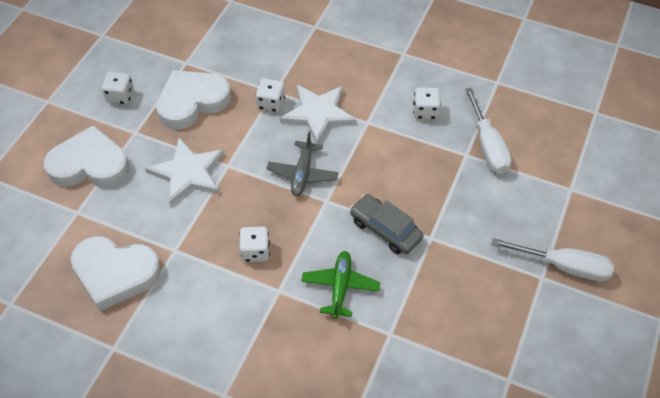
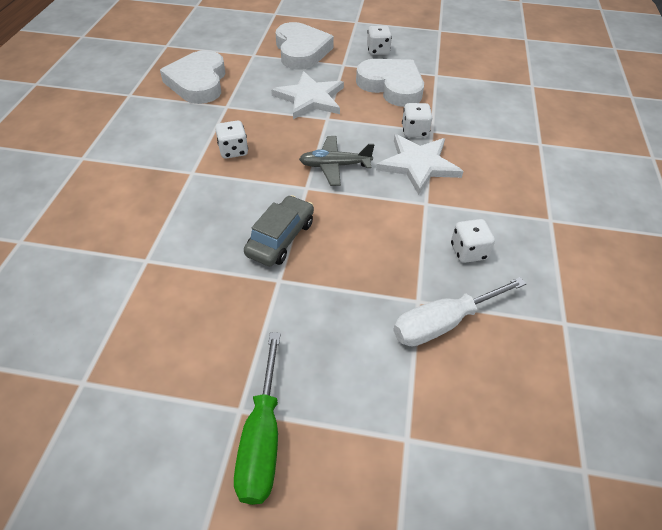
camera: 75 degrees right, 5 degrees down
(340, 287) = (200, 213): green plane -> none
(564, 267) = (262, 438): white screwdriver -> green screwdriver

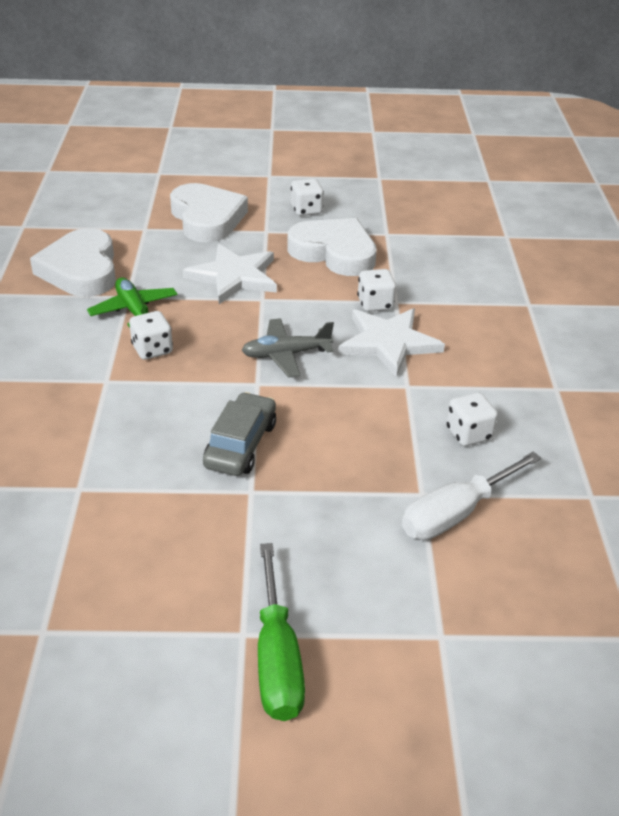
camera: 10 degrees left, 10 degrees down
(228, 118) = (134, 310): none -> green plane

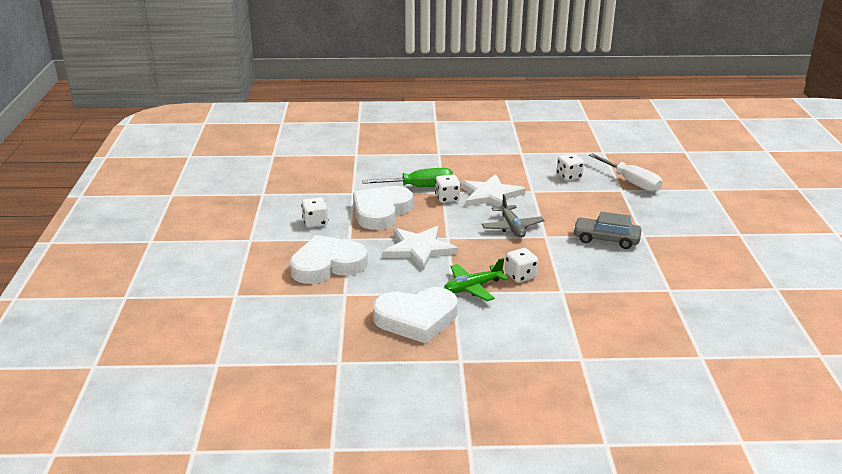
camera: 90 degrees left, 10 degrees down
(277, 658) = (748, 225): green screwdriver -> green screwdriver (419, 187)

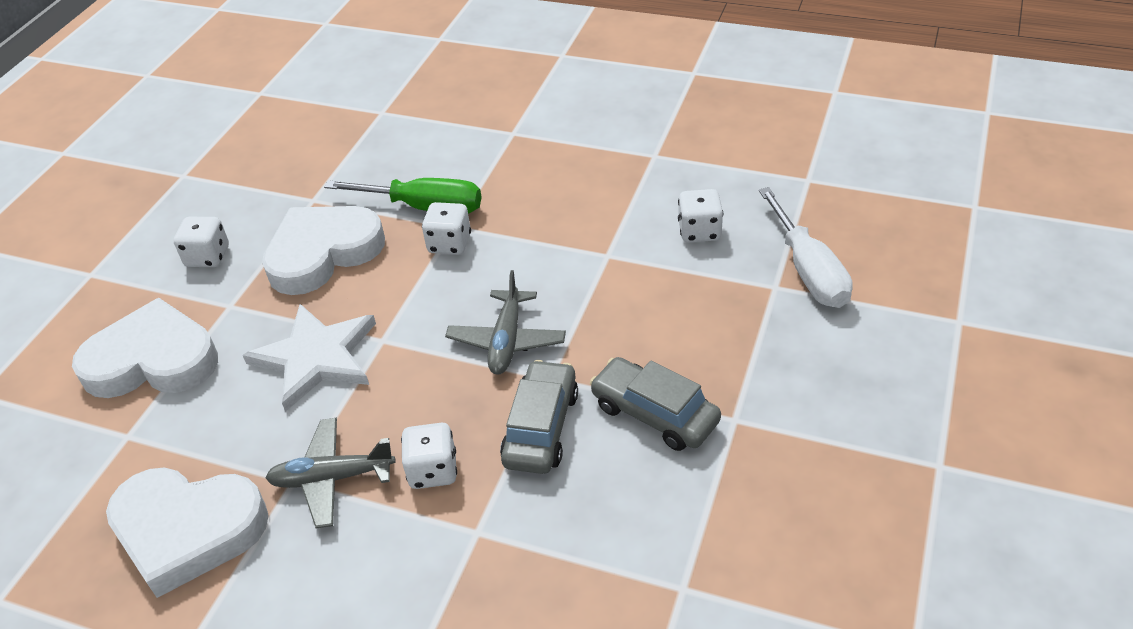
camera: 25 degrees right, 15 degrees up
(472, 288) = (332, 478): green plane -> grey plane
(490, 195) = (527, 251): white star -> none
(558, 253) = (541, 427): none -> grey car

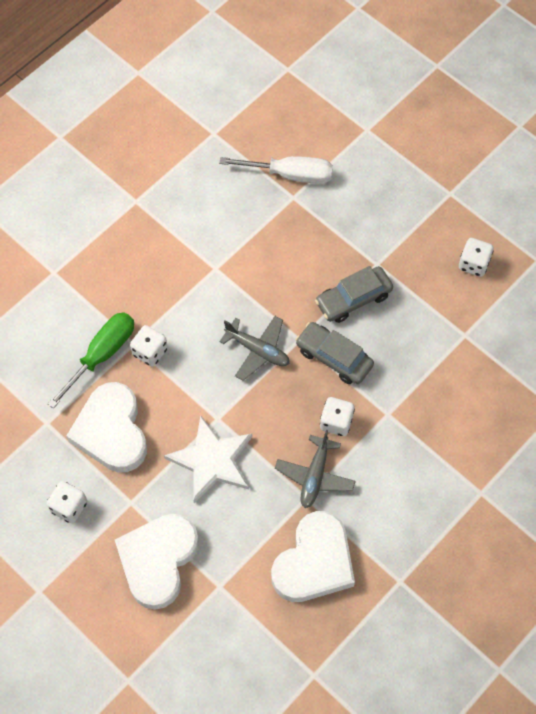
camera: 70 degrees left, 20 degrees up
(699, 231) = (224, 211): white dice -> white dice (473, 264)

